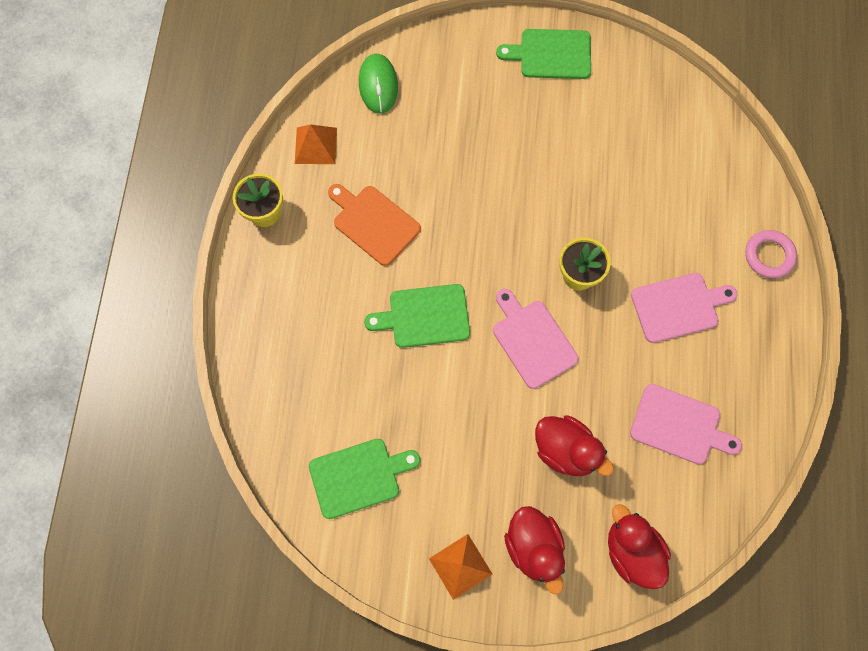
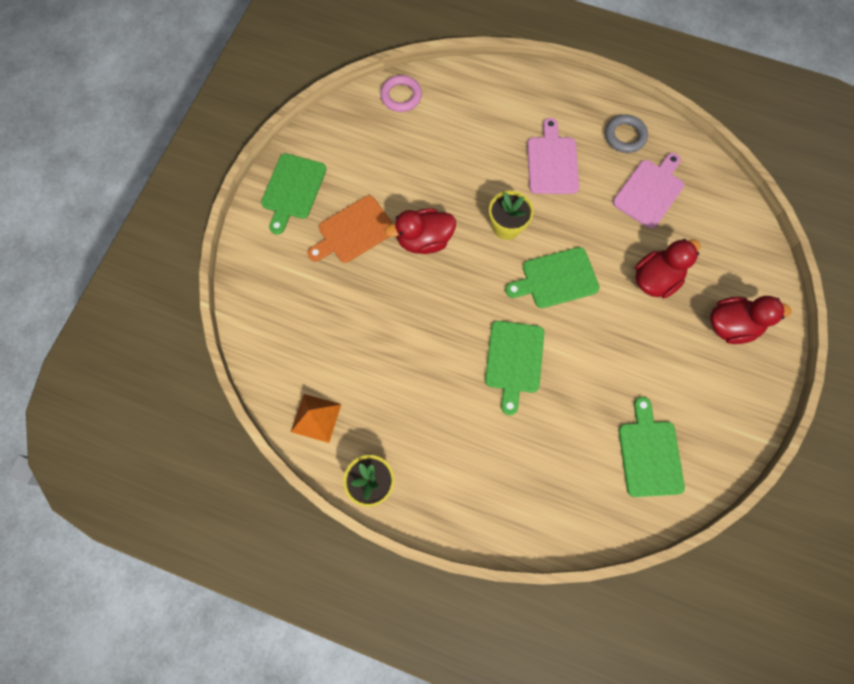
camera: 75 degrees left, 0 degrees up
(373, 223) = (412, 383): orange cutting board -> orange cutting board (353, 231)
(378, 85) = (271, 344): green mouse -> none
(460, 566) = (739, 387): orange pyramid -> none
(532, 340) = (556, 279): pink cutting board -> green cutting board
(632, 551) = (744, 254): red duck -> red duck (424, 240)
(745, 383) = (625, 136): none -> grey ring
(769, 255) = (525, 87): pink ring -> pink ring (401, 96)

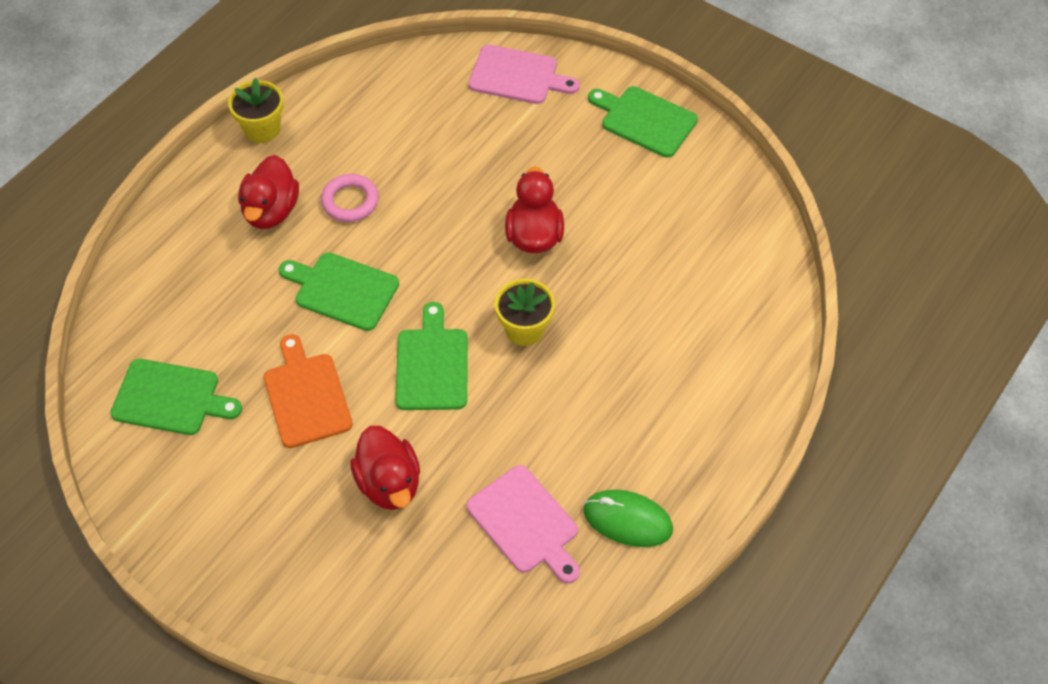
camera: 105 degrees right, 15 degrees down
(316, 418) = (353, 95): orange pyramid -> none
(353, 231) = (569, 168): orange cutting board -> orange cutting board (306, 396)
(401, 96) = (761, 257): pink ring -> pink ring (350, 201)
(552, 162) = (608, 410): pink cutting board -> pink cutting board (517, 76)
(625, 136) = (627, 520): grey ring -> green mouse
(731, 326) = (288, 555): red duck -> red duck (271, 211)

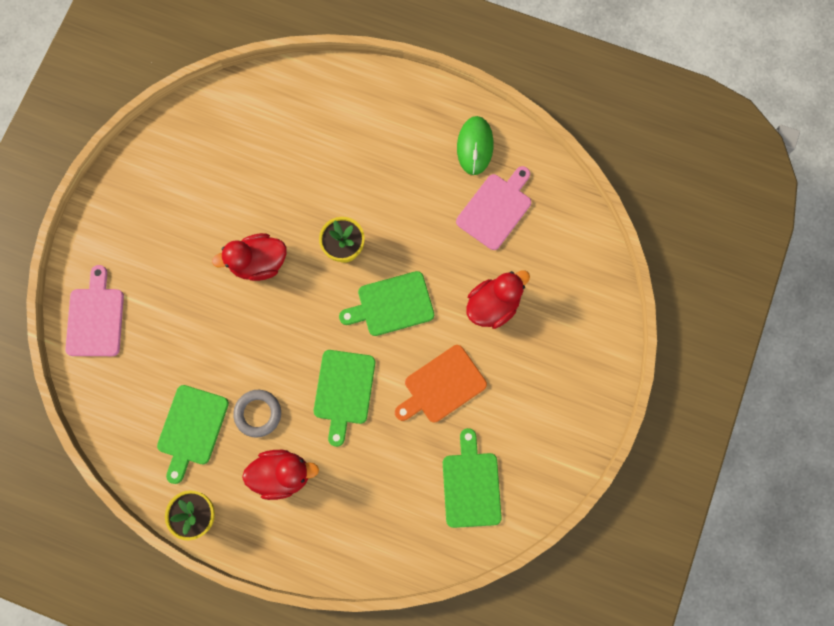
camera: 105 degrees left, 20 degrees up
(350, 201) = (258, 413): pink ring -> grey ring
(645, 120) = (124, 207): green cutting board -> green cutting board (192, 428)

